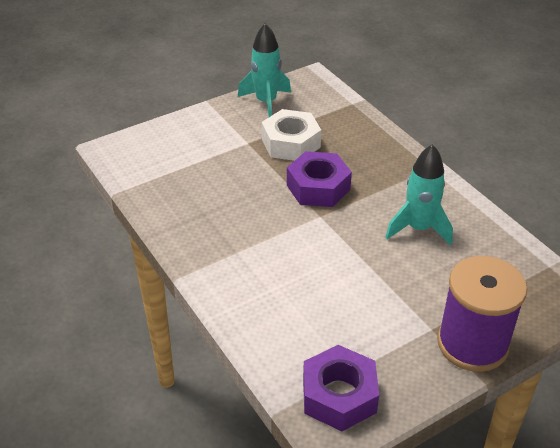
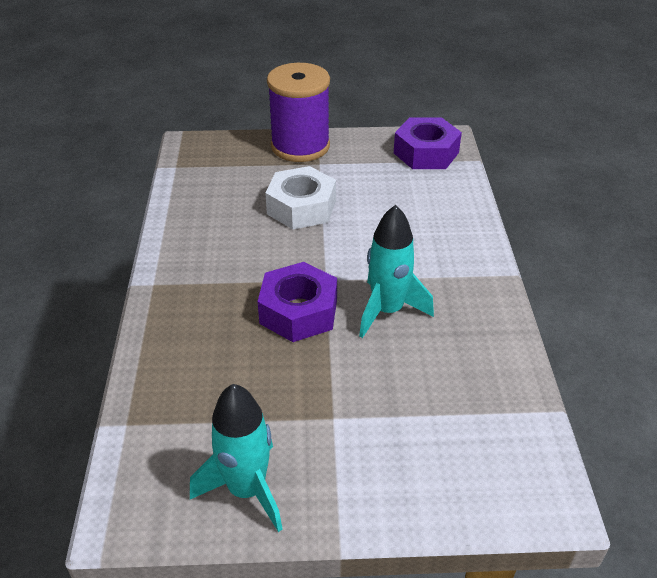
camera: 150 degrees left, 0 degrees up
(291, 143) = (276, 389): white nut -> white nut (301, 207)
(418, 228) = (243, 231): turquoise rocket -> turquoise rocket (387, 311)

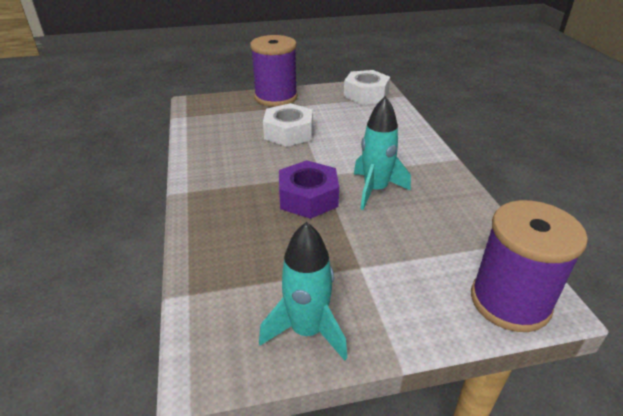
camera: 10 degrees left, 5 degrees down
(426, 153) = (366, 94): purple nut -> white nut
(500, 489) = (510, 301): none -> purple spool

